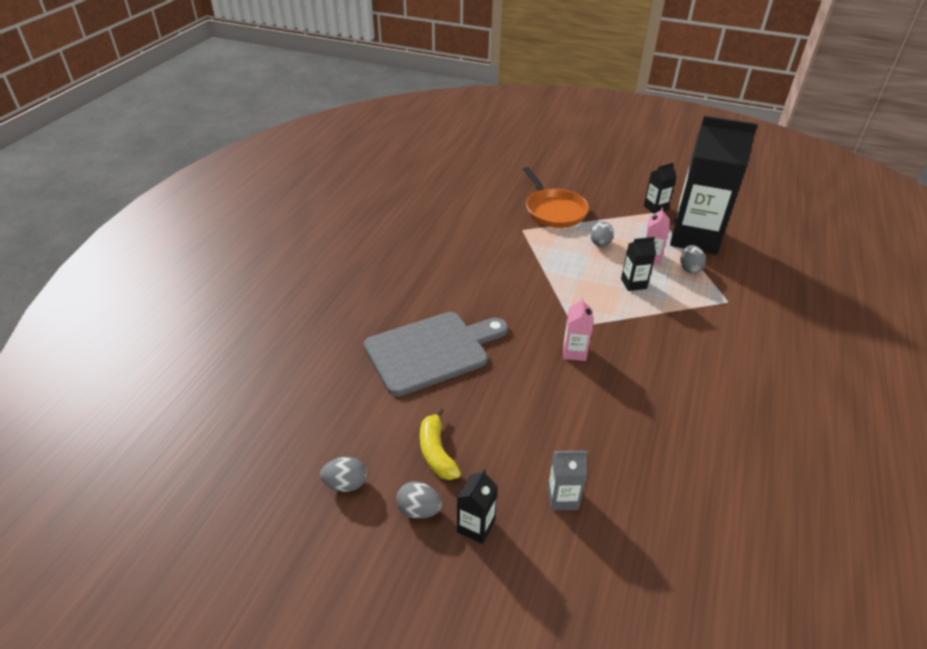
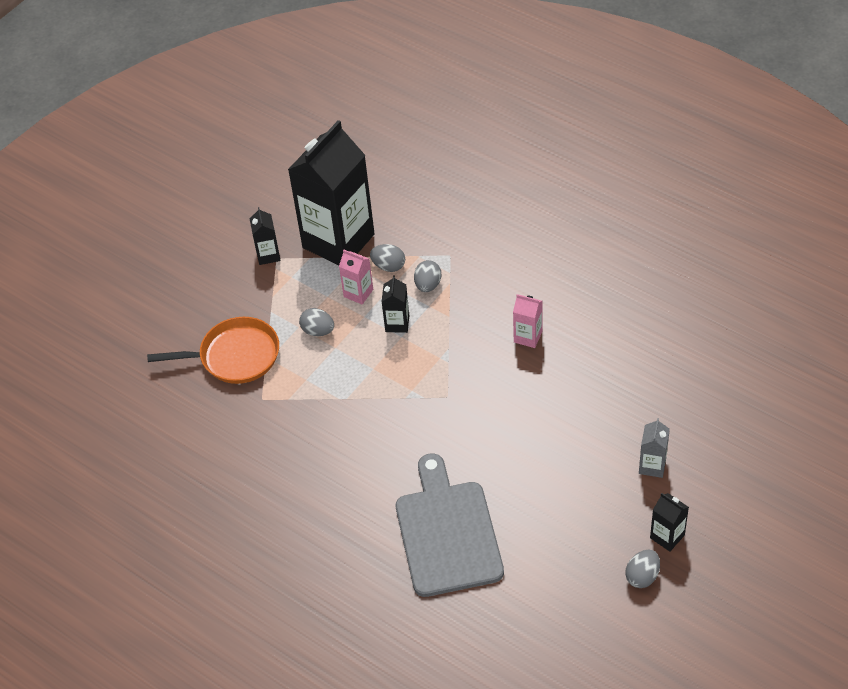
camera: 70 degrees left, 10 degrees up
(346, 484) = (602, 632): grey egg -> grey egg (428, 285)
(436, 452) = (582, 552): yellow banana -> none
(574, 352) = (484, 407): pink carton -> pink carton (528, 337)

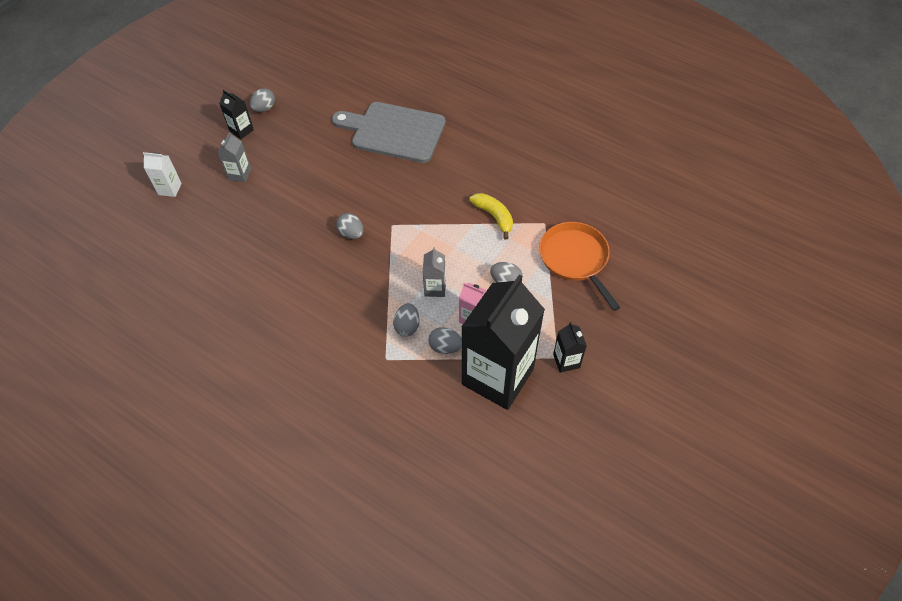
camera: 175 degrees right, 5 degrees up
(235, 356) = (575, 259): orange pan -> orange pan turned 75 degrees clockwise
(322, 407) = (494, 216): none -> yellow banana
(397, 323) = (435, 288): black carton -> grey carton
(447, 533) = (394, 132): grey cutting board -> grey cutting board turned 120 degrees clockwise
(495, 385) = (351, 233): none -> grey egg
(528, 337) = (320, 275): pink carton -> none
(740, 445) = (170, 189): none -> white carton

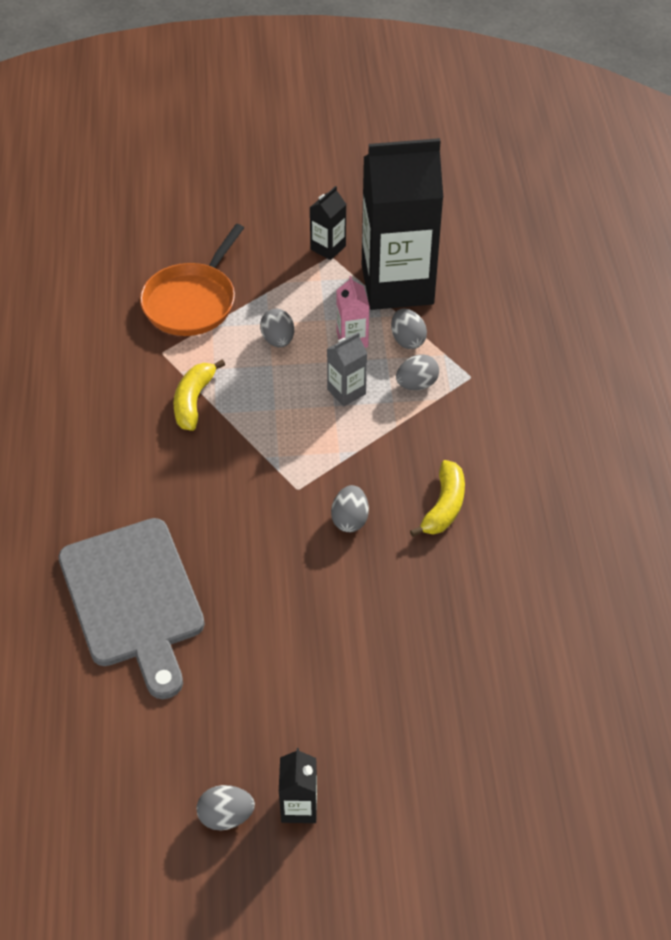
camera: 130 degrees left, 5 degrees down
(170, 189) = (488, 800): white carton -> none
(240, 174) = (379, 729): grey carton -> none
(316, 278) = (444, 506): none -> yellow banana

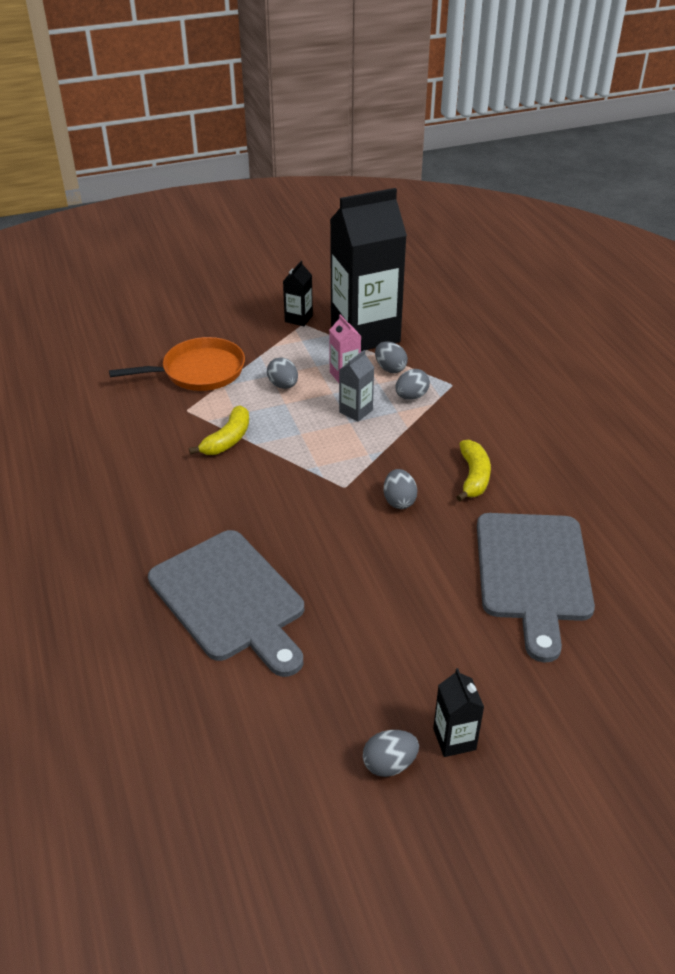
camera: 15 degrees left, 10 degrees down
(192, 302) = (199, 371): orange pan -> orange pan turned 120 degrees counterclockwise
(193, 401) = (227, 439): yellow banana -> yellow banana turned 150 degrees counterclockwise
(458, 641) = (533, 573): none -> grey cutting board

